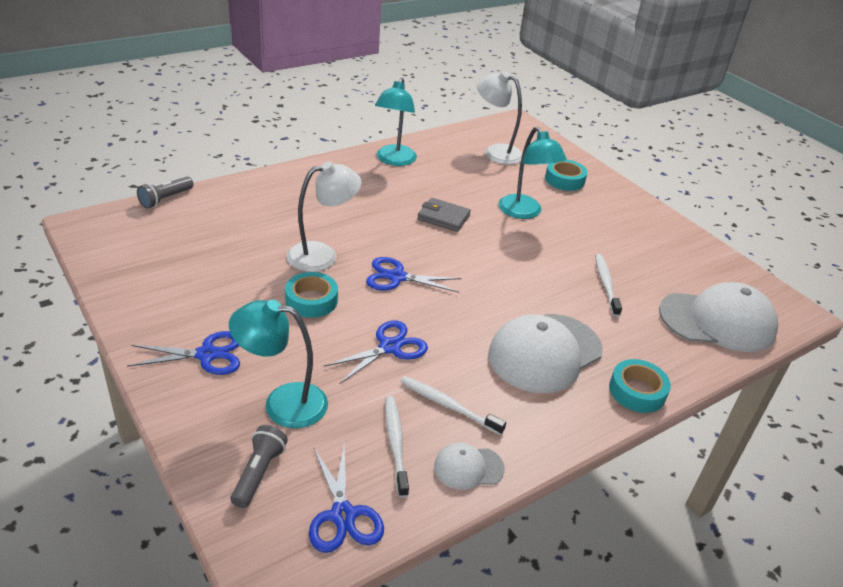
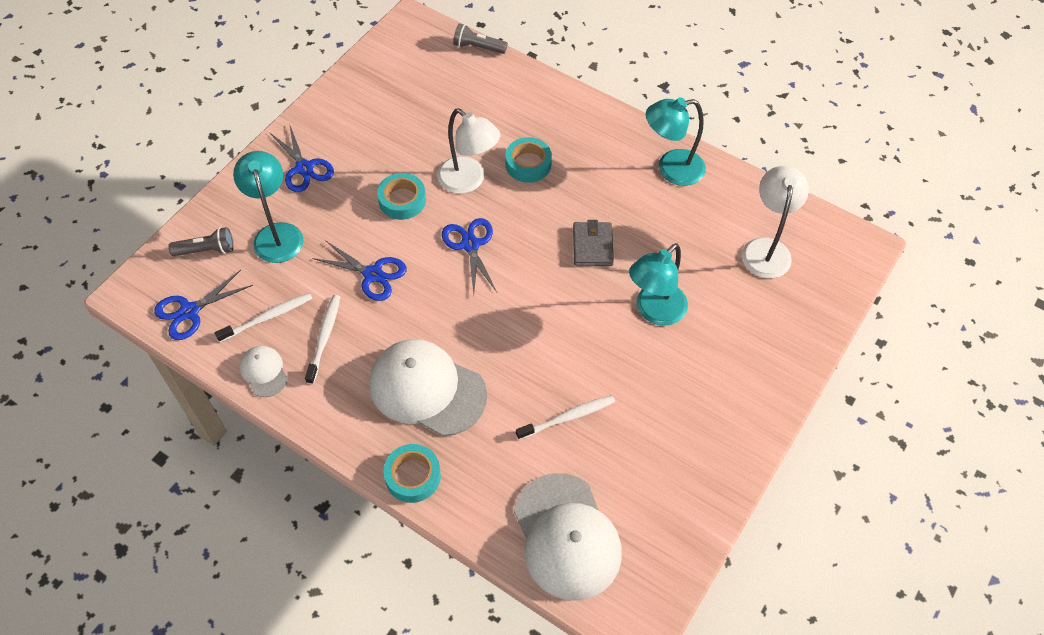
camera: 70 degrees right, 20 degrees up
(564, 180) = (756, 331): turquoise tape -> turquoise tape (528, 164)

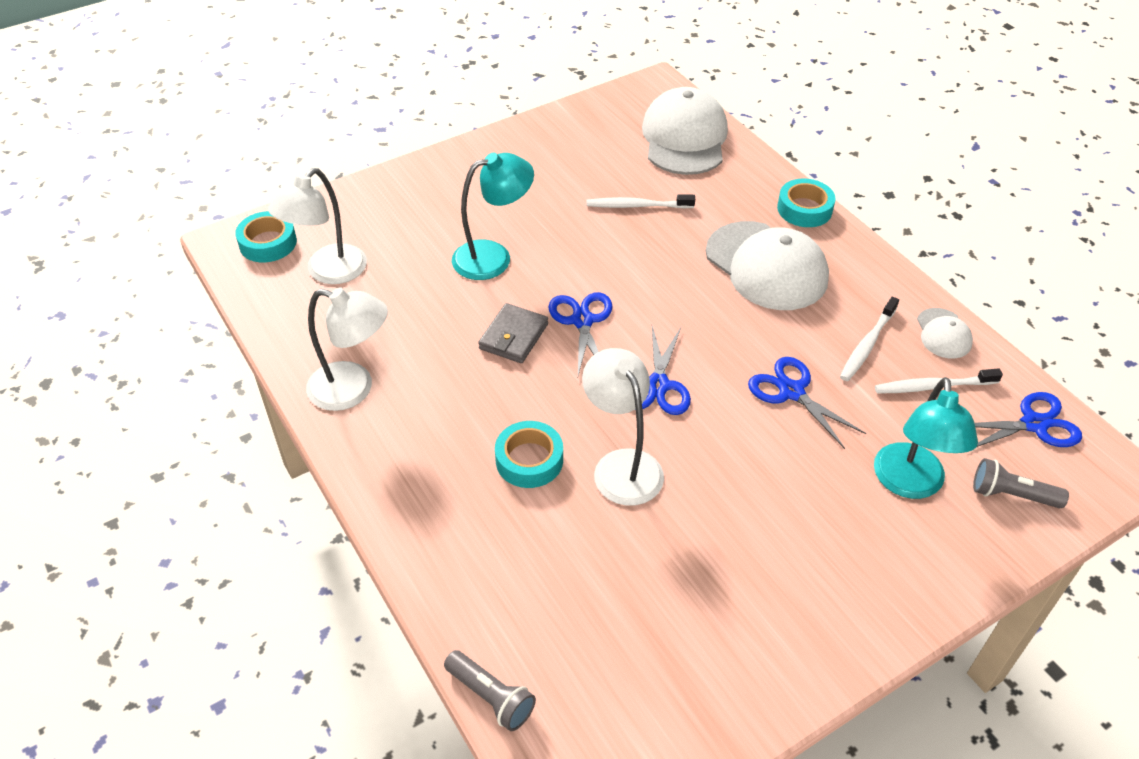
camera: 155 degrees left, 10 degrees down
(304, 168) = (854, 570): blue scissors -> blue scissors (582, 321)
(402, 200) = (723, 470): turquoise tape -> turquoise tape (268, 243)
(671, 169) = (353, 389): turquoise lamp -> white lamp

